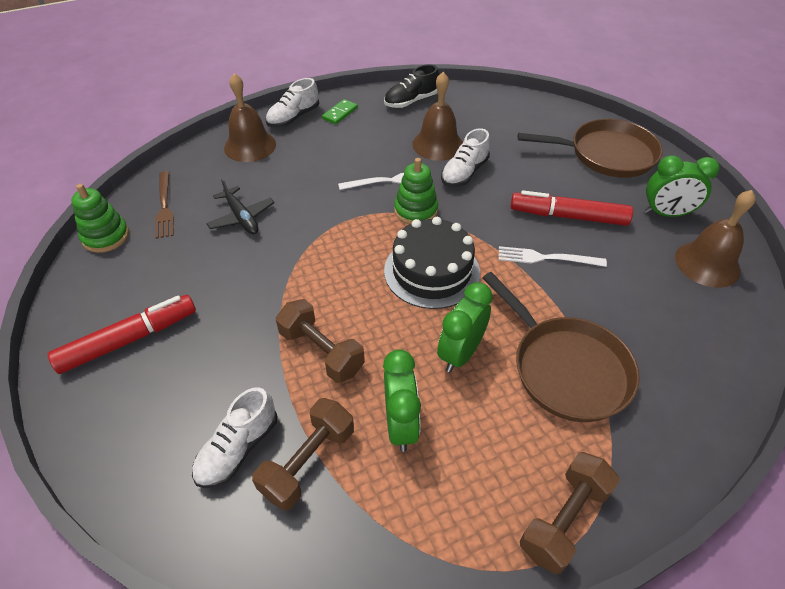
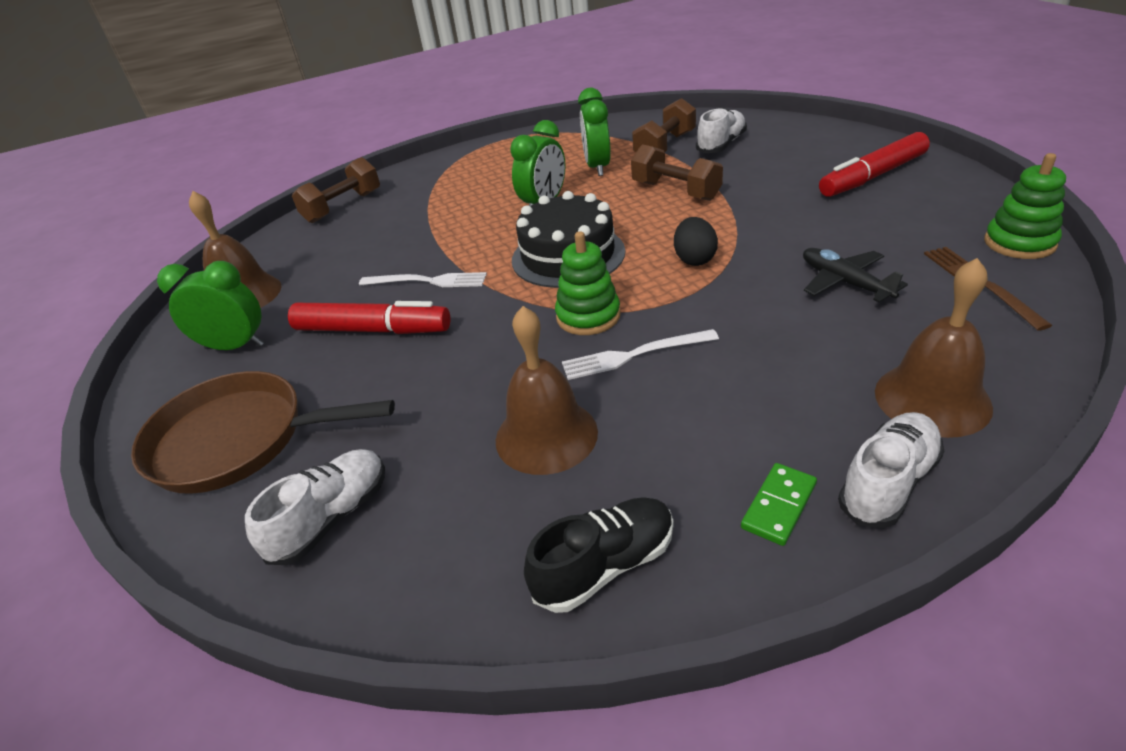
camera: 175 degrees left, 10 degrees down
(332, 252) = (694, 259): none -> black egg
(464, 173) = (505, 381): white shoe -> white shoe (332, 518)
(564, 519) = (488, 150): brown dumbbell -> brown dumbbell (343, 207)
(566, 368) = (452, 207): brown pan -> none

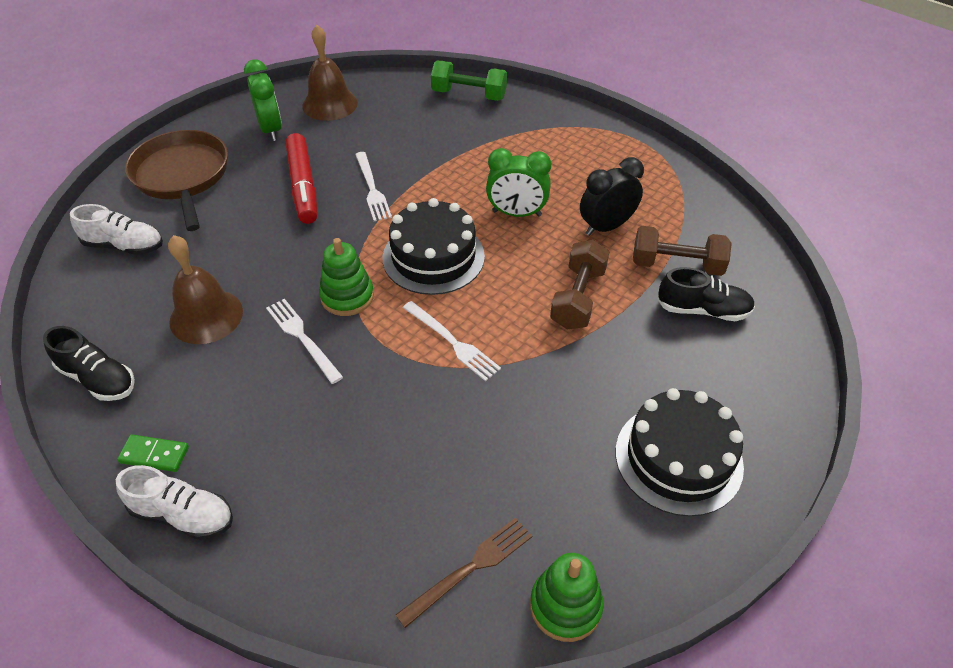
camera: 60 degrees right, 10 degrees up
(343, 207) = (469, 95): brown dumbbell -> green dumbbell
(597, 167) = (606, 227): green clock -> black clock
(694, 259) = (452, 342): black egg -> white fork
(721, 145) = (703, 310): white shoe -> black shoe
(844, 282) = (442, 458): black plane -> none
(872, 176) = (678, 458): red marker -> black cake
(932, 399) = (282, 537): brown bell -> none

